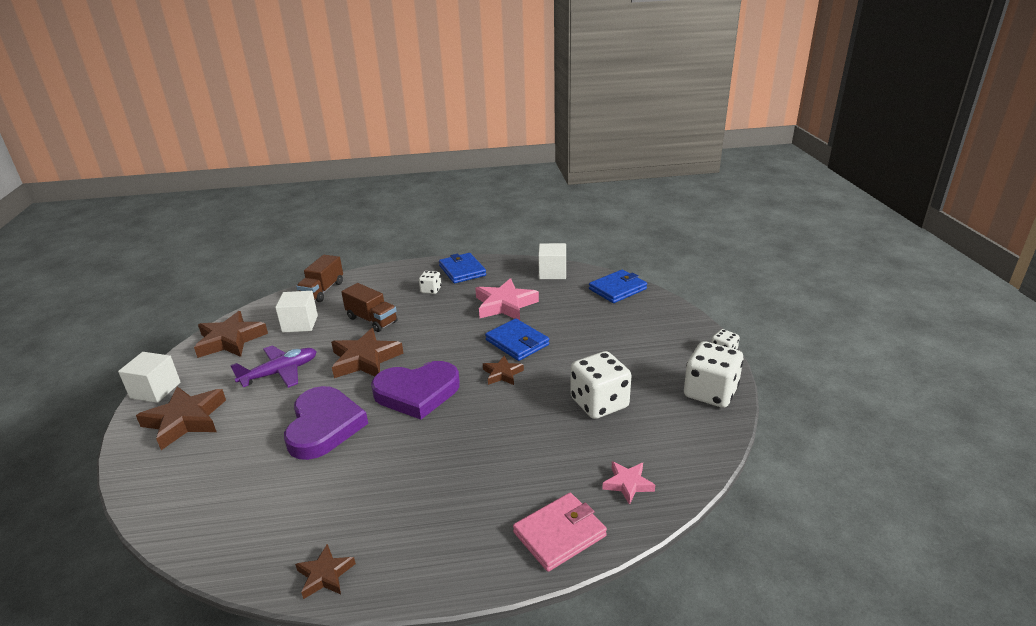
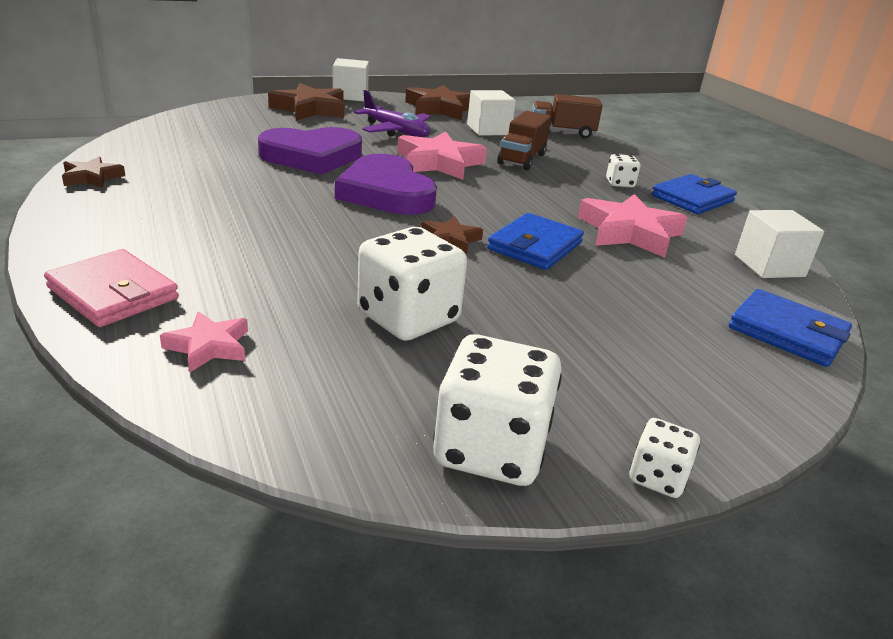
camera: 70 degrees right, 0 degrees up
(365, 359) = (439, 163): brown star -> pink star

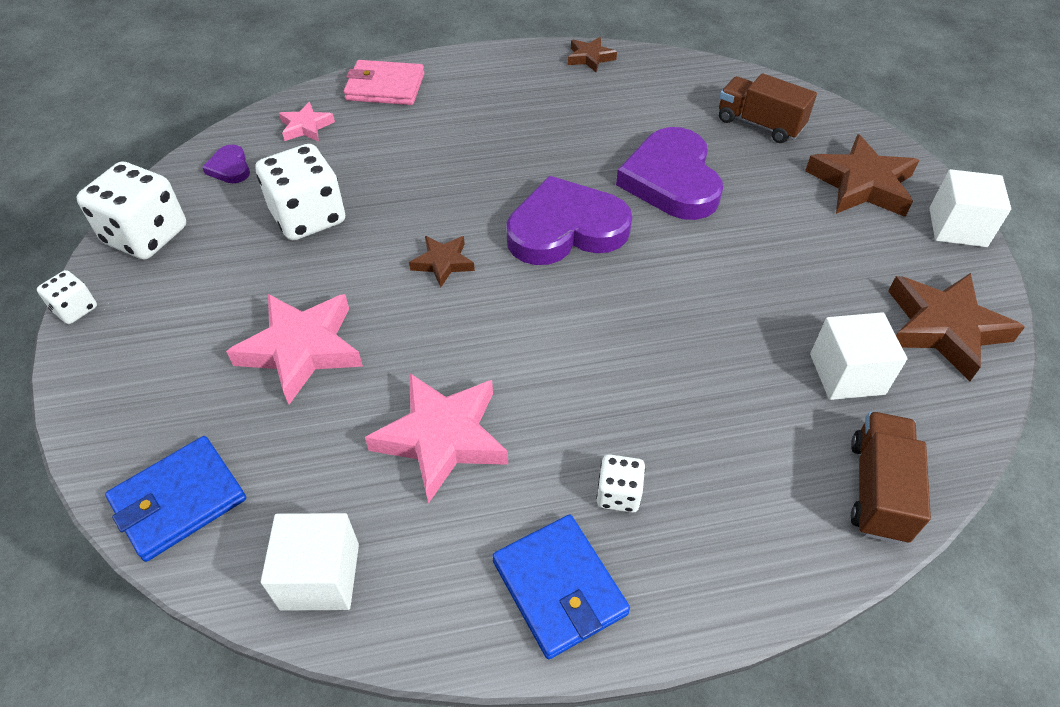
camera: 105 degrees right, 20 degrees up
(113, 293) = (385, 87): pink wallet -> pink wallet turned 45 degrees clockwise
(315, 401) = (230, 168): none -> purple heart
(396, 131) = (794, 260): purple plane -> none
(439, 163) = (672, 287): pink star -> pink star (302, 349)
(522, 159) = (708, 386): brown truck -> brown truck (759, 124)
(535, 246) = (418, 329): blue wallet -> none

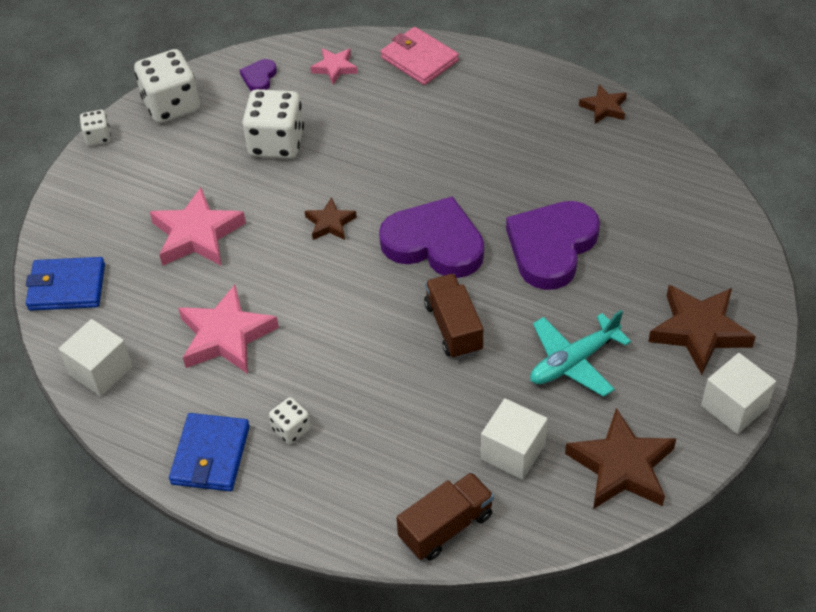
camera: 40 degrees right, 0 degrees up
(759, 124) = (677, 238): brown truck -> brown truck (453, 327)
(800, 263) = (573, 362): none -> turquoise plane

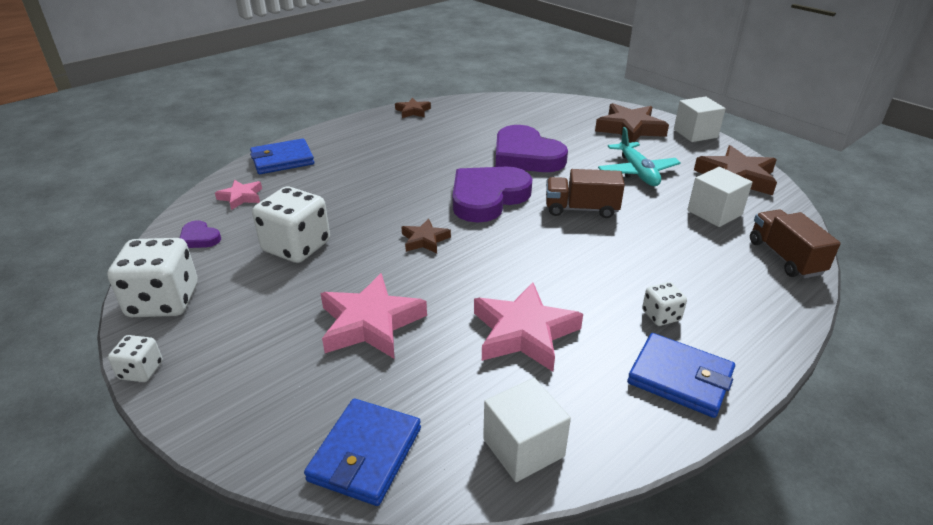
camera: 70 degrees left, 15 degrees down
(419, 59) = (282, 160): pink wallet -> blue wallet

